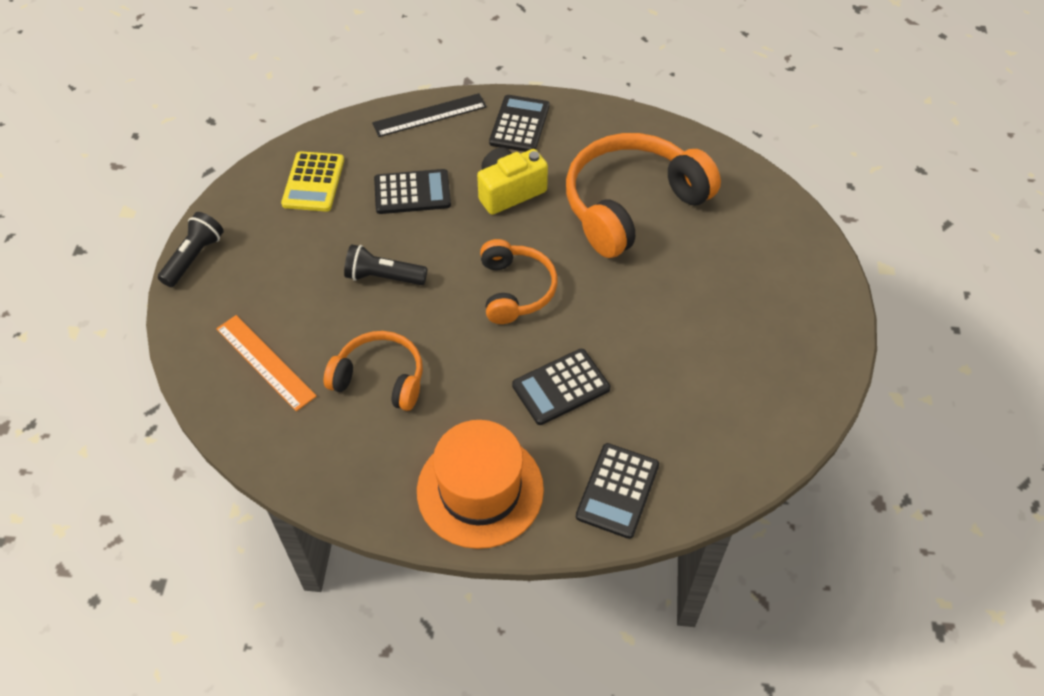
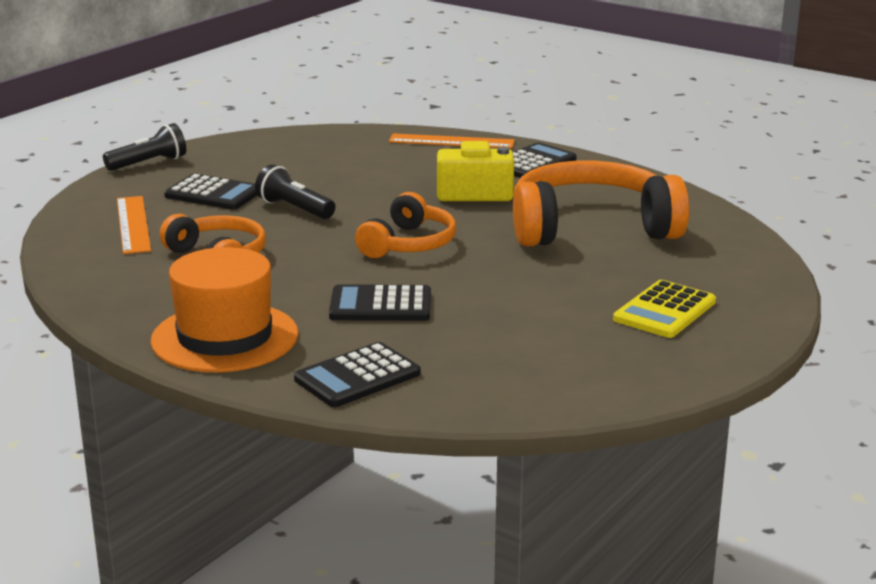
camera: 30 degrees right, 30 degrees down
(313, 182) = (299, 151): yellow calculator -> yellow calculator (665, 311)
(412, 192) = (381, 174): black calculator -> black calculator (213, 194)
(430, 115) = (451, 141): black ruler -> orange ruler

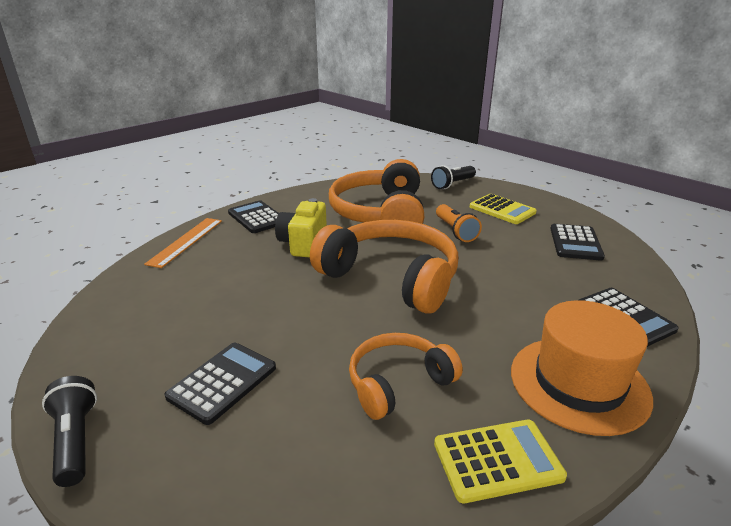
camera: 80 degrees left, 5 degrees up
(124, 297) = (497, 460): none -> yellow calculator
(133, 224) = (285, 455): orange ruler -> none
(294, 209) = (293, 328): black flashlight -> black flashlight (452, 184)
(380, 305) = (503, 298): black calculator -> black calculator (575, 243)
(408, 244) = (391, 278): orange headphones -> orange headphones, size x1.73
(560, 277) = (455, 231): none -> orange flashlight

